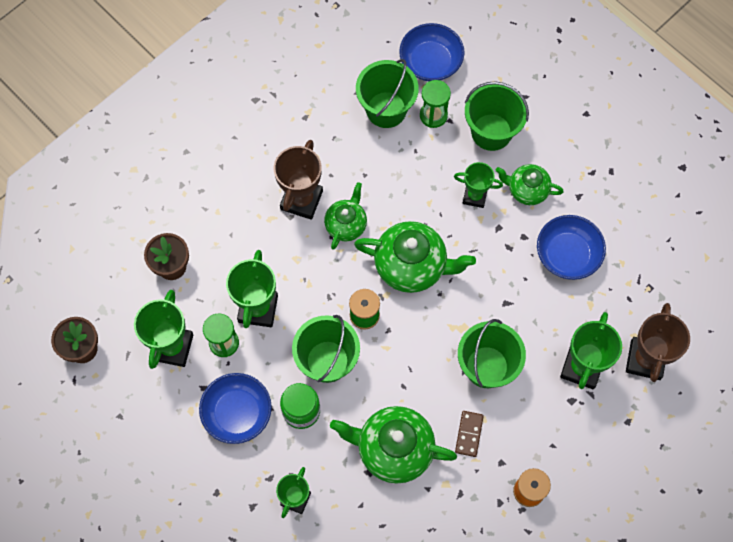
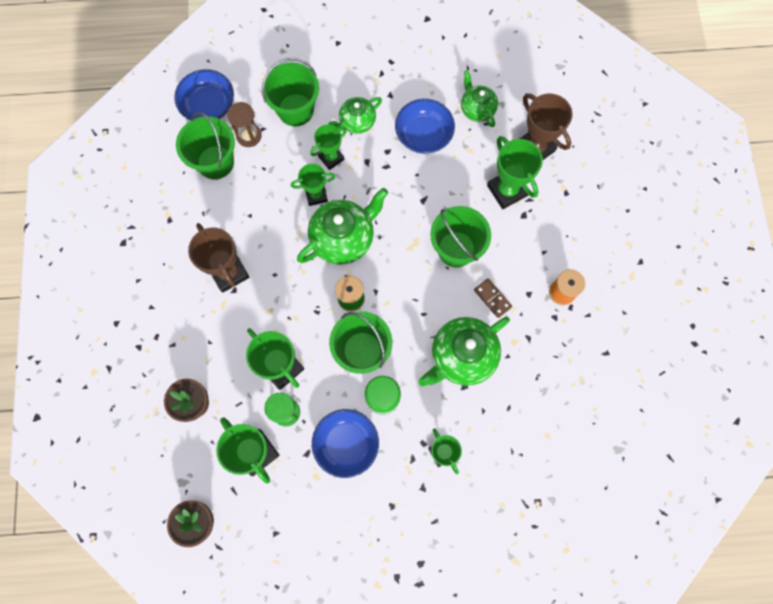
camera: 50 degrees left, 5 degrees up
(346, 224) = (274, 257): green teapot -> green teapot (477, 109)
(430, 212) = (316, 195): none -> green trophy
(433, 115) = (249, 136): green hourglass -> brown hourglass

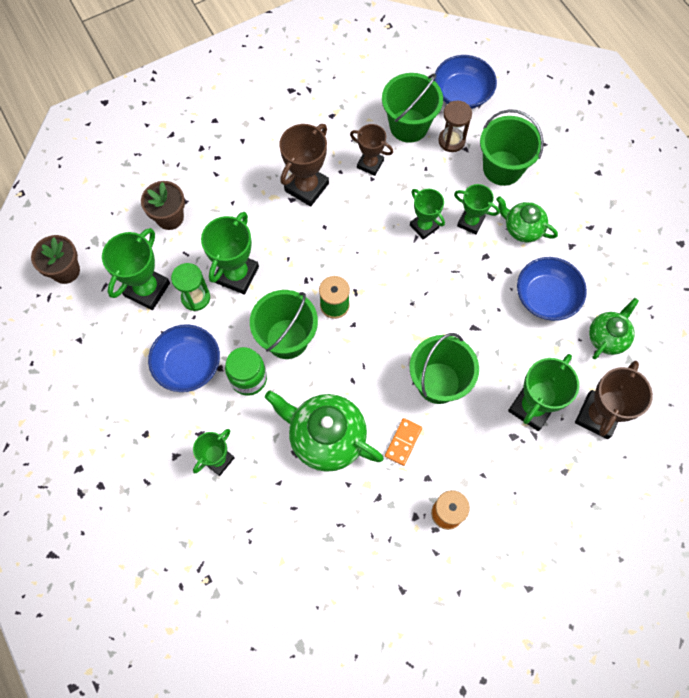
camera: 65 degrees right, 5 degrees down
(235, 210) = (370, 164): none -> brown trophy
(343, 238) = (392, 271): green teapot -> none
(492, 298) = (403, 442): brown domino -> orange domino

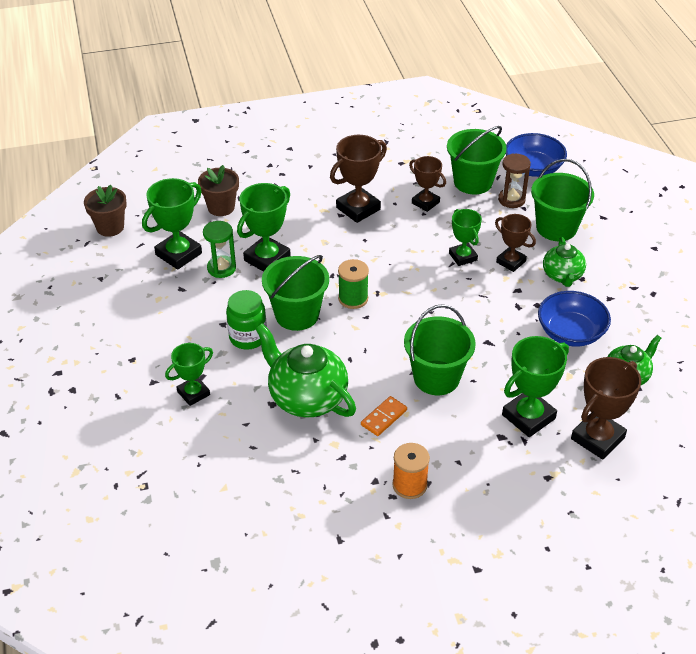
camera: 15 degrees right, 25 degrees down
(188, 365) = (194, 316): blue bowl -> none
(470, 222) = (511, 262): green trophy -> brown trophy
(522, 228) = (562, 276): green teapot -> green teapot turned 135 degrees counterclockwise

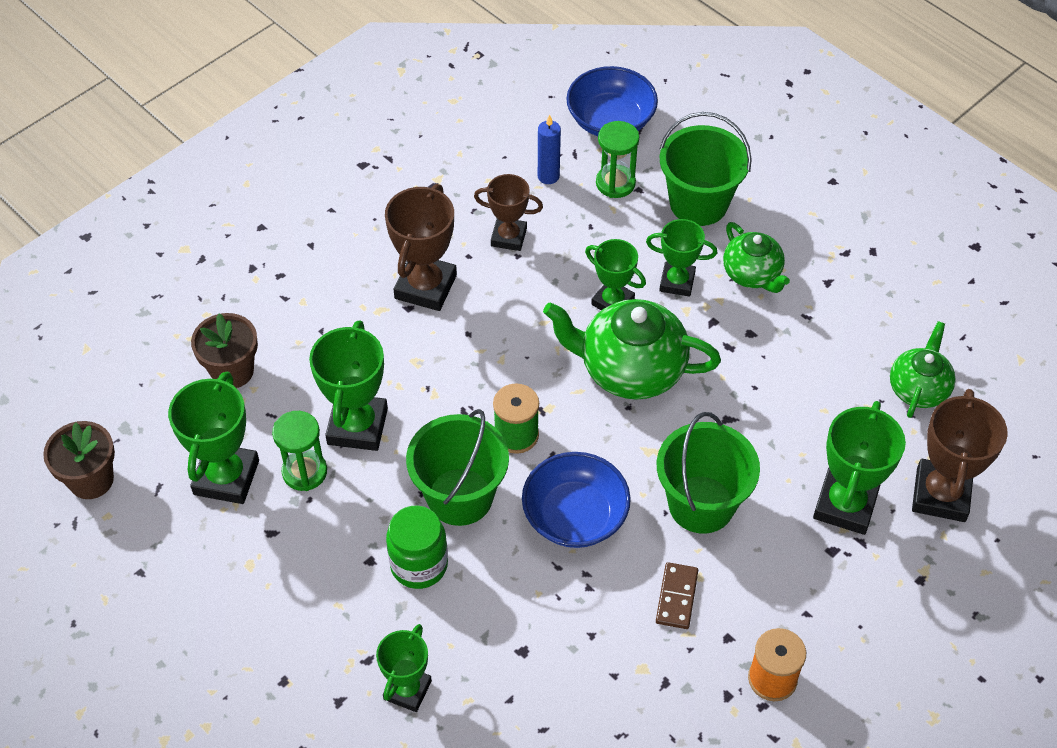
camera: 30 degrees left, 10 degrees up
(306, 397) = (560, 618): green teapot -> green teapot (630, 370)
(384, 417) = (676, 597): orange domino -> brown domino
(473, 182) = (548, 176): green bucket -> blue candle
(511, 200) = (615, 183): brown hourglass -> green hourglass
(511, 262) = (677, 282): brown trophy -> green trophy
(570, 332) = (815, 356): blue bowl -> blue bowl (575, 516)

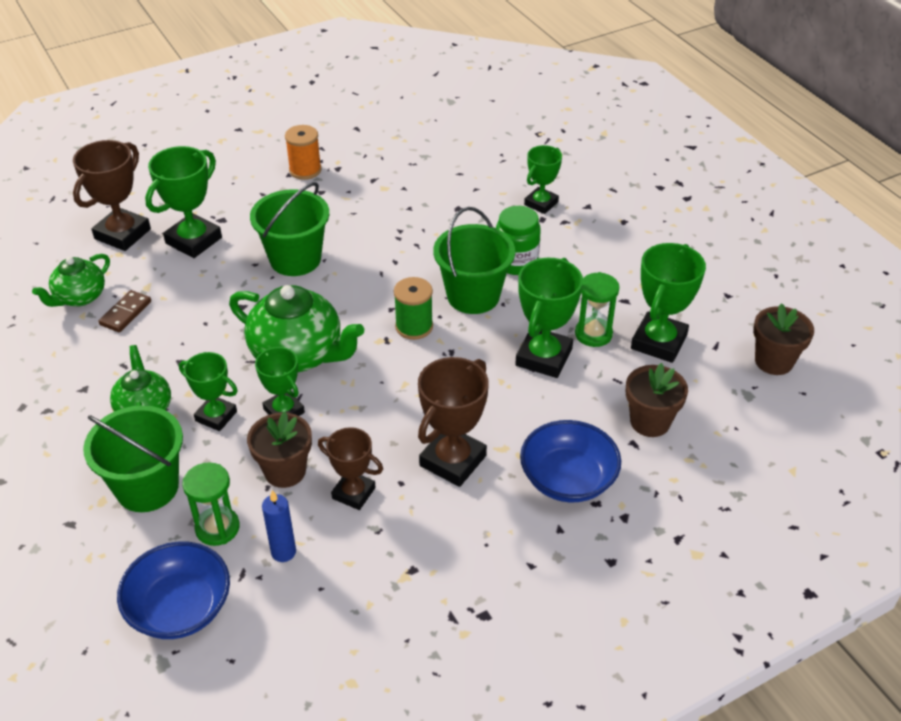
camera: 165 degrees left, 10 degrees down
(575, 516) = (391, 269): blue bowl -> blue bowl (568, 479)
(581, 243) = (285, 471): none -> brown flower pot
(676, 597) = (342, 215): brown domino -> brown domino (126, 313)

